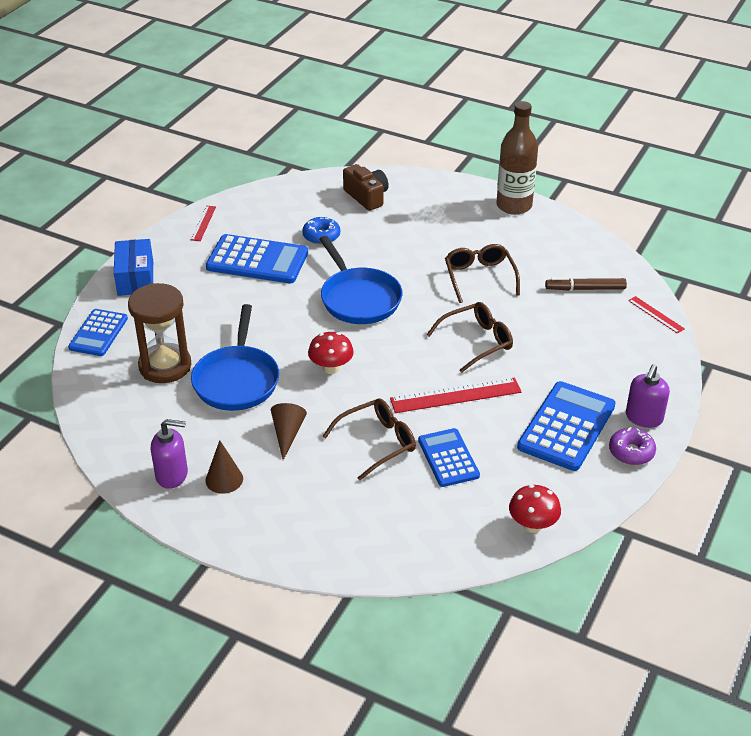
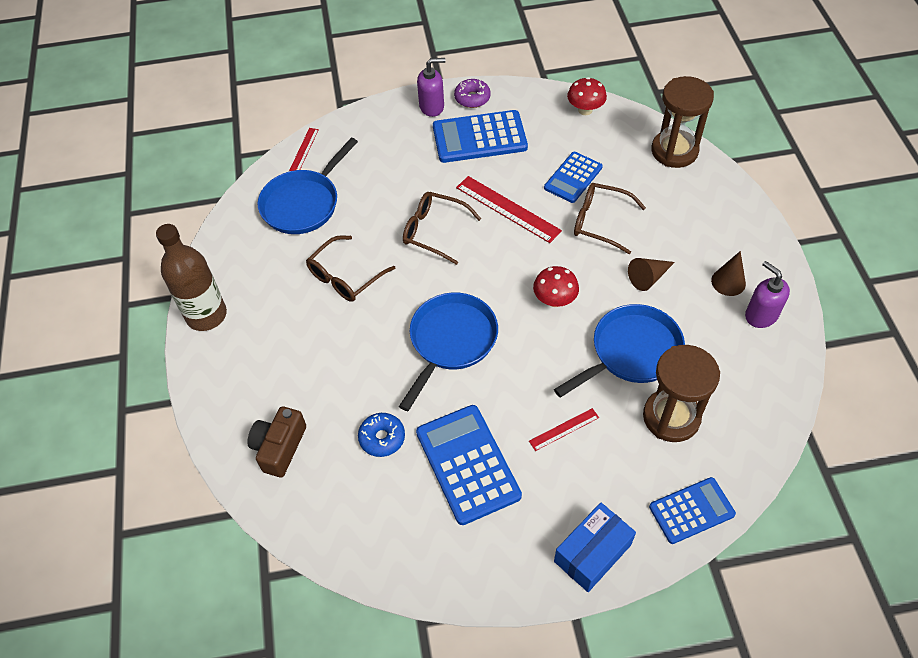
camera: 125 degrees left, 15 degrees up
(203, 223) = (450, 570): red ruler -> red ruler (564, 429)
(405, 555) = (674, 151): none -> brown hourglass
(585, 289) = (304, 203): brown marker -> blue pan

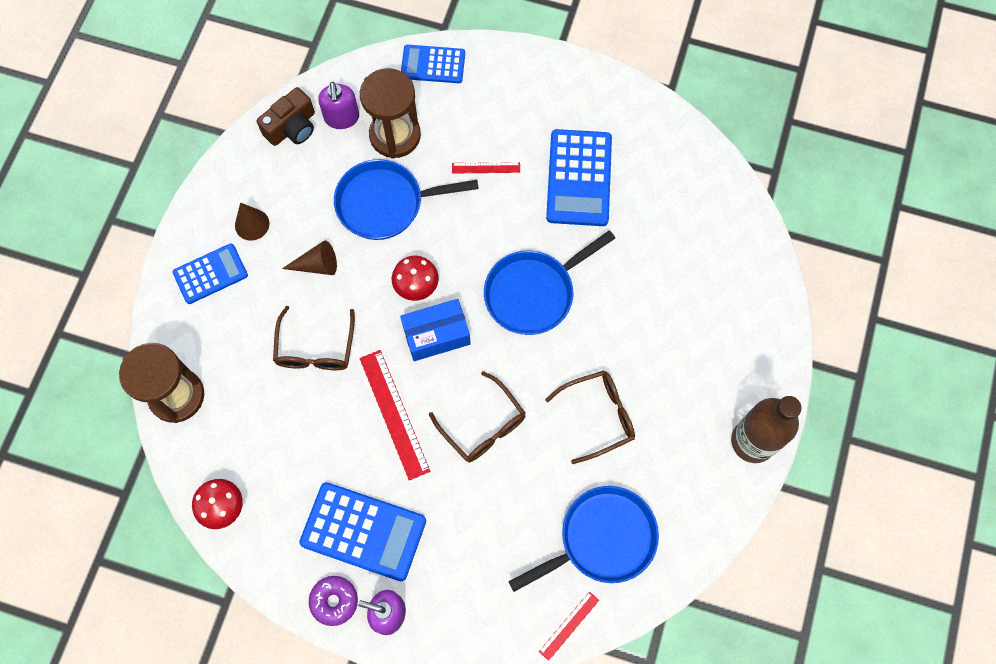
camera: 155 degrees left, 15 degrees up
(279, 447) = (728, 268): brown camera -> brown camera (292, 127)
(382, 438) = (638, 233): blue donut -> none
(573, 177) = (303, 418): blue calculator -> blue calculator (210, 274)
(592, 553) = (524, 72): blue box -> blue box (436, 335)
(600, 222) = (315, 348): brown glasses -> brown glasses turned 45 degrees clockwise
(761, 315) = (252, 180): purple soap dispenser -> purple soap dispenser (342, 118)

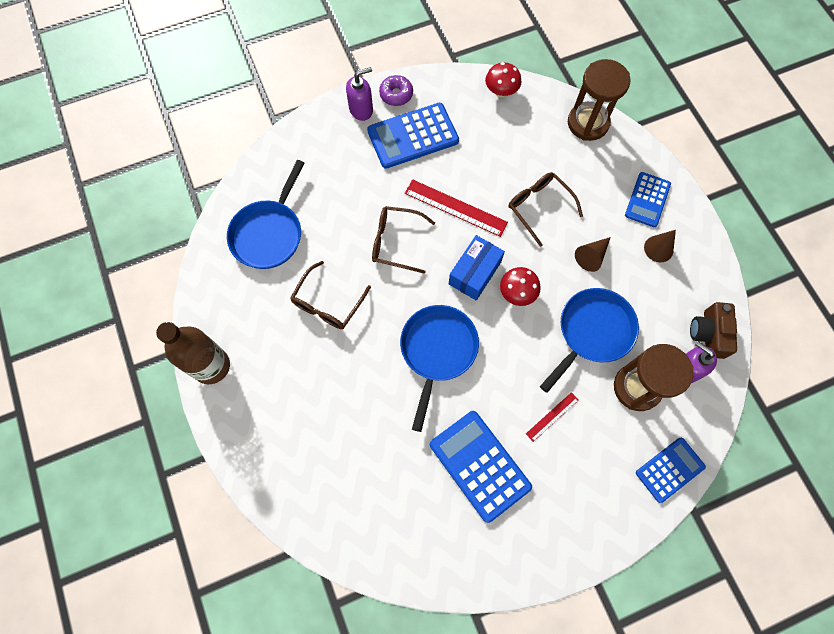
camera: 140 degrees right, 0 degrees up
(569, 625) = (253, 175): red ruler -> none

